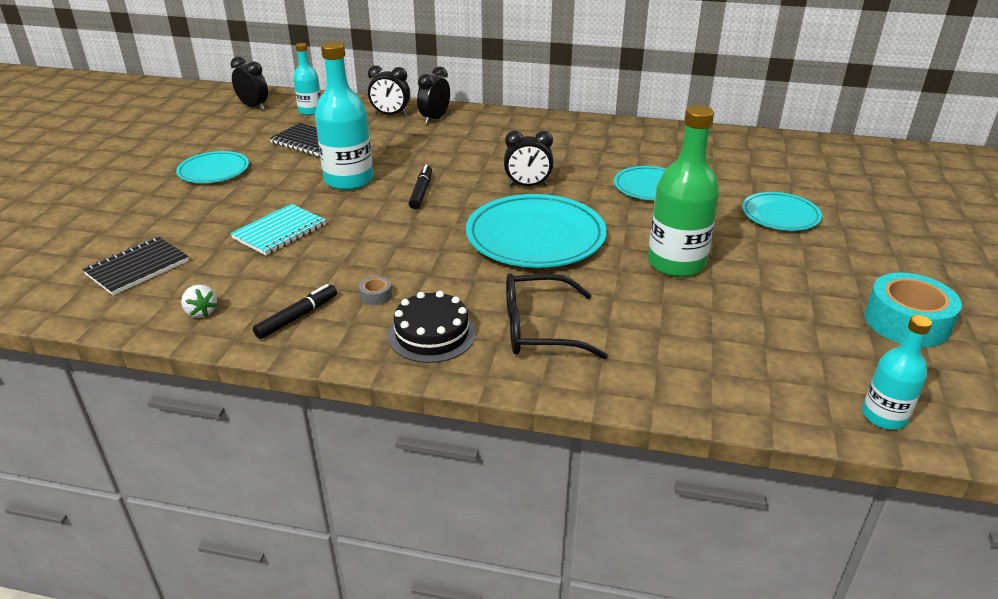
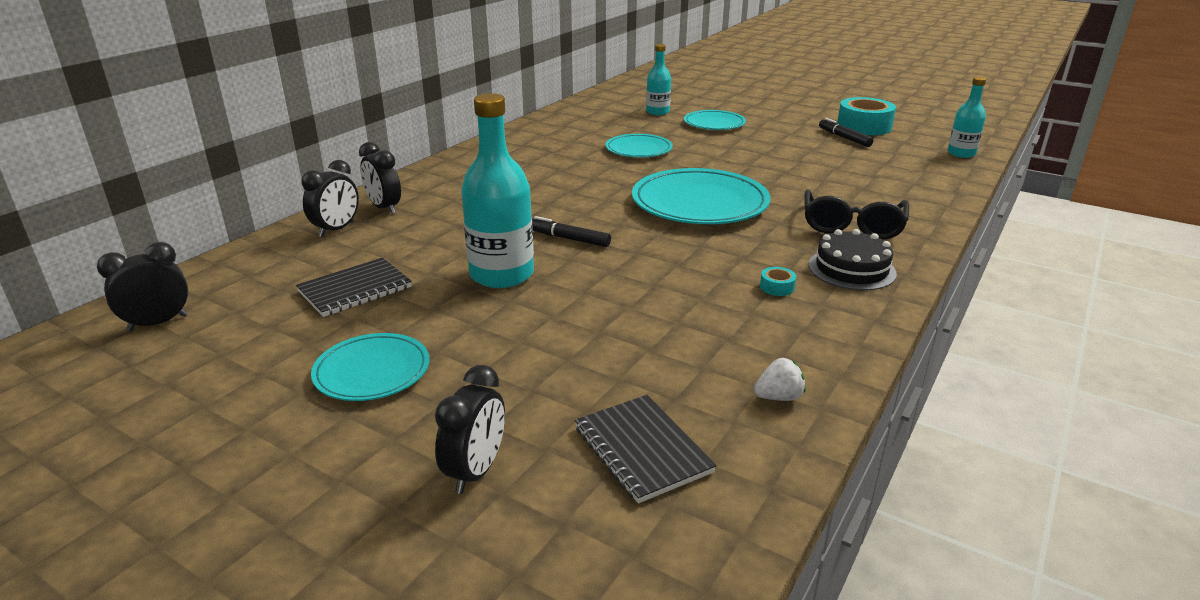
camera: 70 degrees left, 5 degrees down
(280, 232) = (606, 330): turquoise notebook -> none
(297, 317) = (805, 334): black marker -> black marker (844, 138)
(310, 111) = (246, 279): turquoise bottle -> turquoise bottle (657, 112)
(376, 296) = (777, 287): grey tape -> turquoise tape
(528, 185) = (597, 190): black clock -> black clock (476, 471)
(676, 263) = (768, 165): green bottle -> none

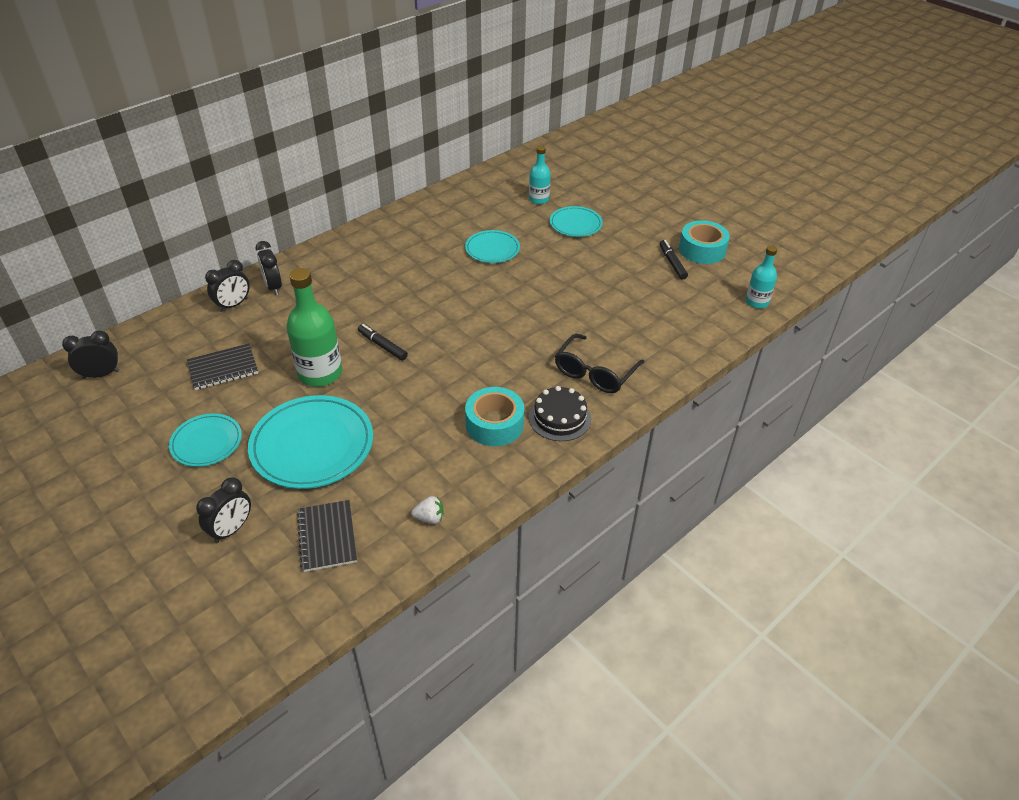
camera: 15 degrees right, 15 degrees up
(501, 274) = (320, 373): turquoise bottle -> green bottle
(699, 203) = (498, 325): turquoise plate -> turquoise plate (312, 445)
(777, 287) = (494, 424): turquoise tape -> turquoise tape, size x2.40

